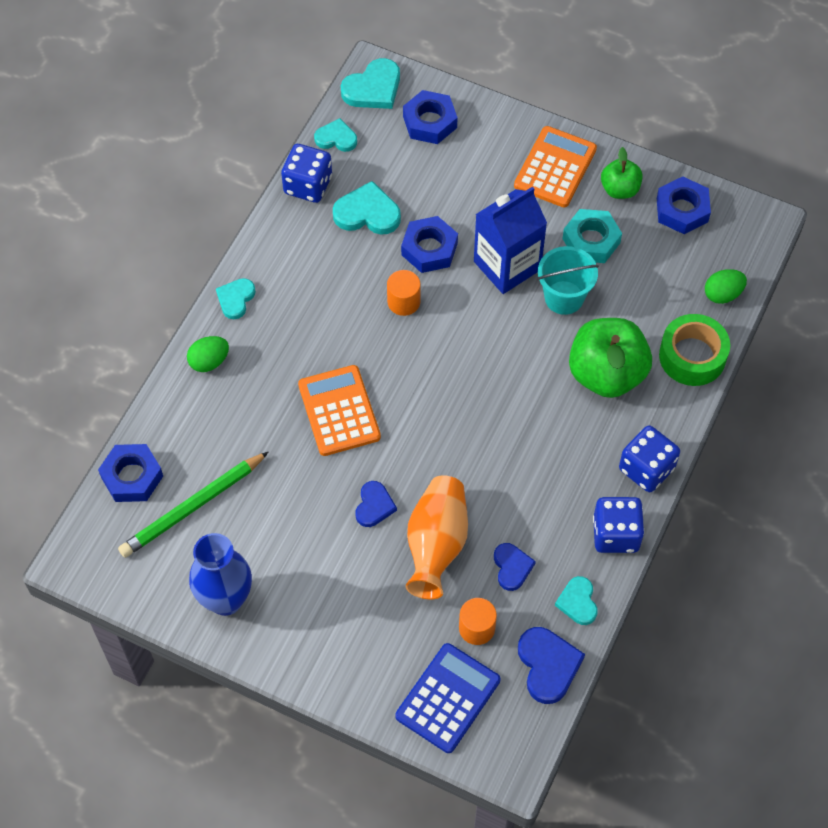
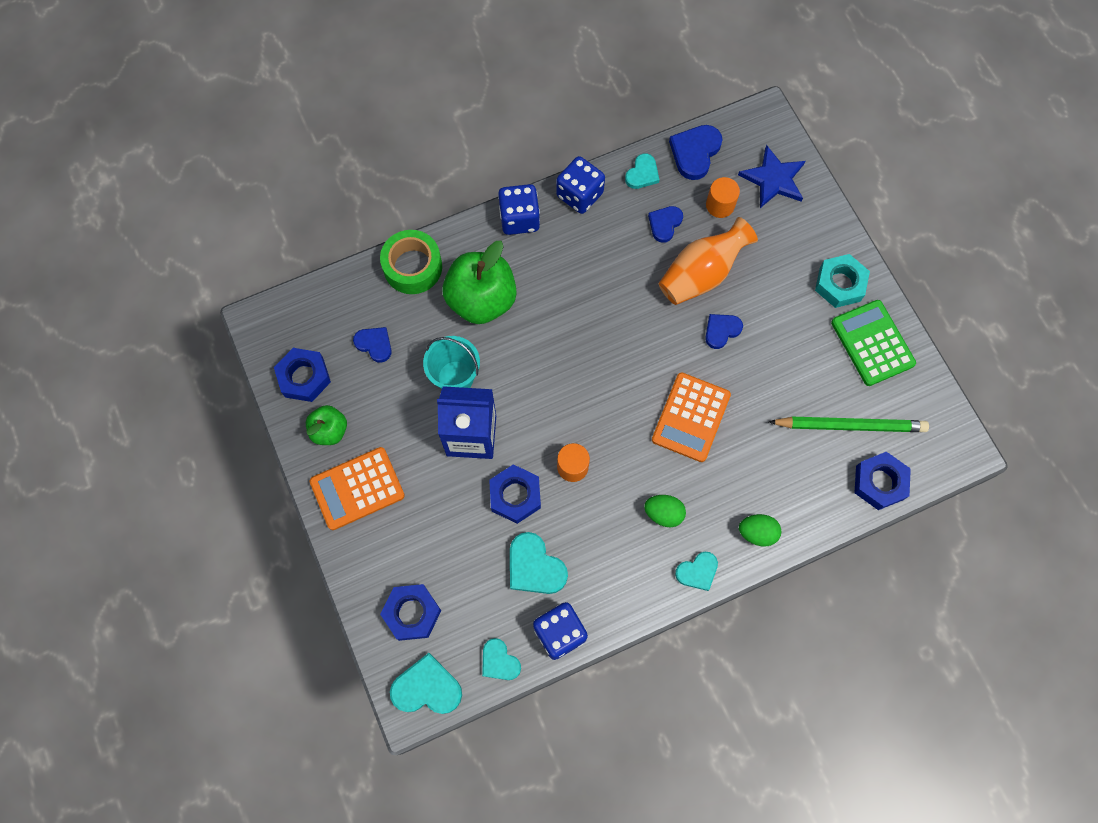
camera: 140 degrees left, 10 degrees up
(225, 599) = (872, 343): blue vase -> green calculator
(447, 698) = (773, 179): blue calculator -> blue star
(591, 240) = (392, 406): turquoise nut -> turquoise nut (839, 284)
(655, 274) = (374, 344): none -> blue heart
(722, 294) = (346, 293): green egg -> green egg (663, 513)

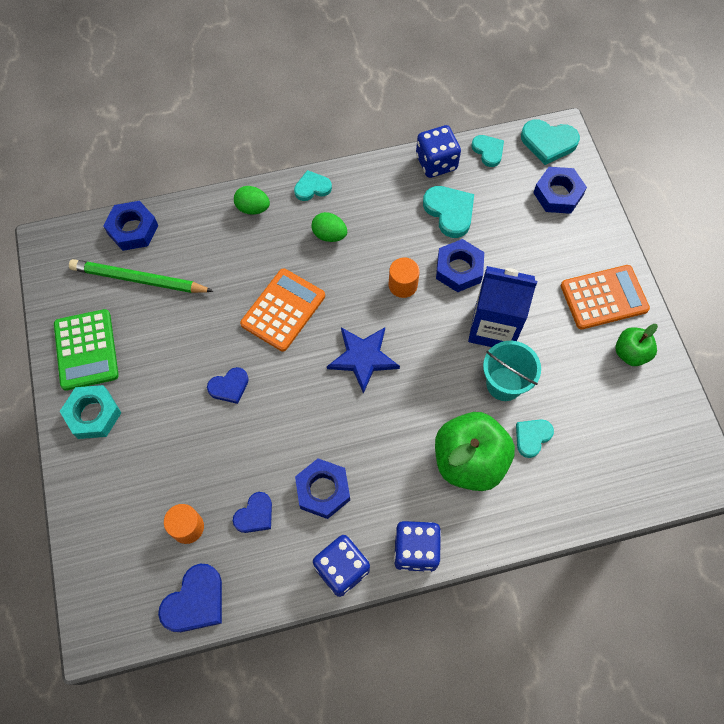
camera: 170 degrees left, 5 degrees down
(304, 377) = (657, 409): blue nut -> blue nut (323, 490)
(374, 344) = (585, 431): blue heart -> none
(413, 267) = (541, 511): green tape -> none
(642, 174) = (264, 584): turquoise heart -> turquoise heart (532, 437)
(701, 274) = (232, 450): orange vase -> none
(773, 179) = (117, 549): blue star -> blue star (363, 358)

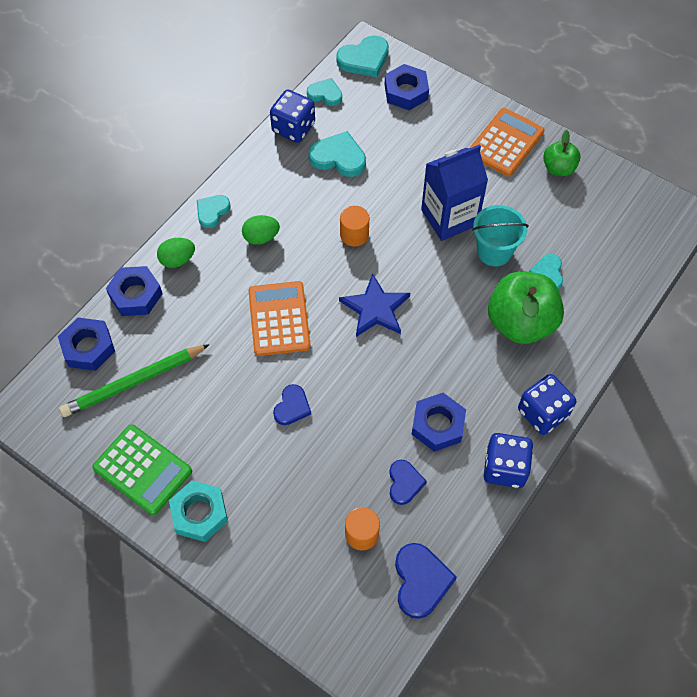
camera: 40 degrees left, 5 degrees down
(459, 269) = (385, 194): blue nut -> blue nut (136, 295)

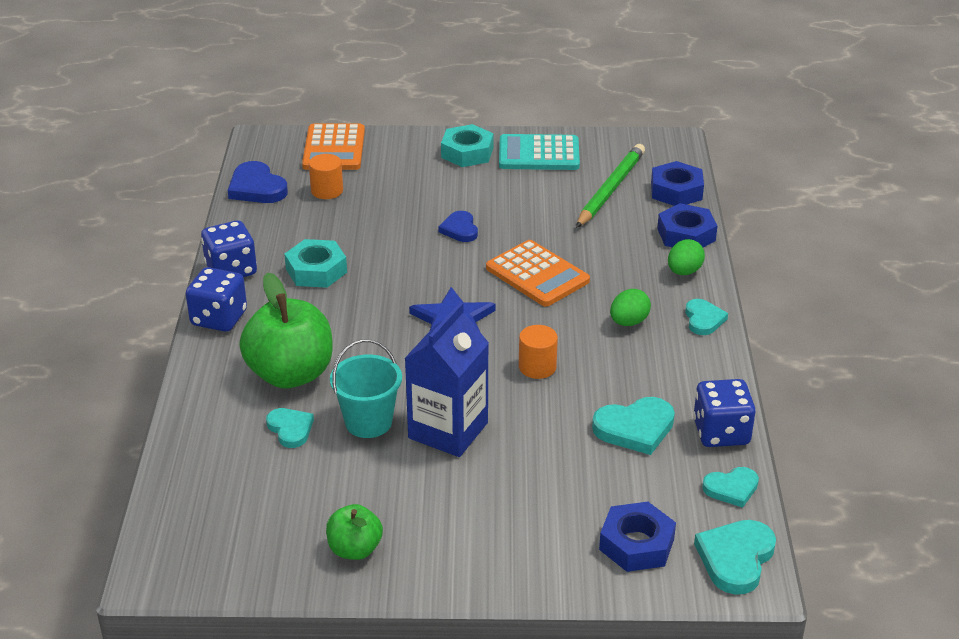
camera: 145 degrees right, 25 degrees down
(142, 469) = (539, 154): green calculator -> turquoise calculator
(404, 483) = (316, 228): blue heart -> none
(438, 425) = (316, 270): blue nut -> turquoise nut
(505, 143) = (449, 546): orange calculator -> orange calculator (334, 148)

